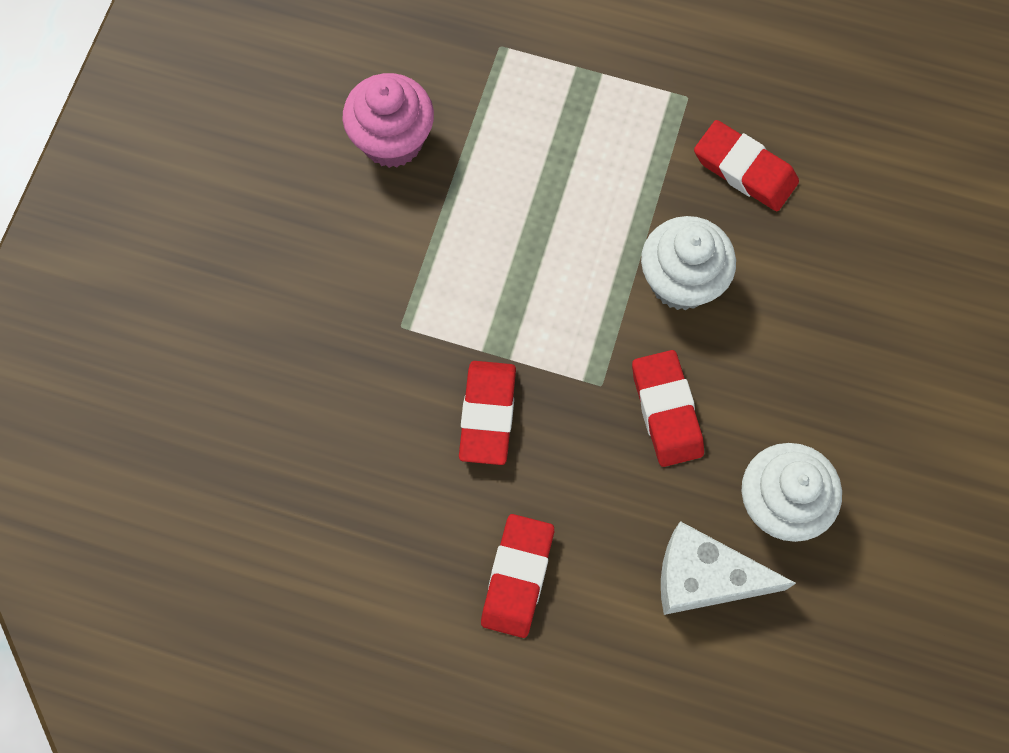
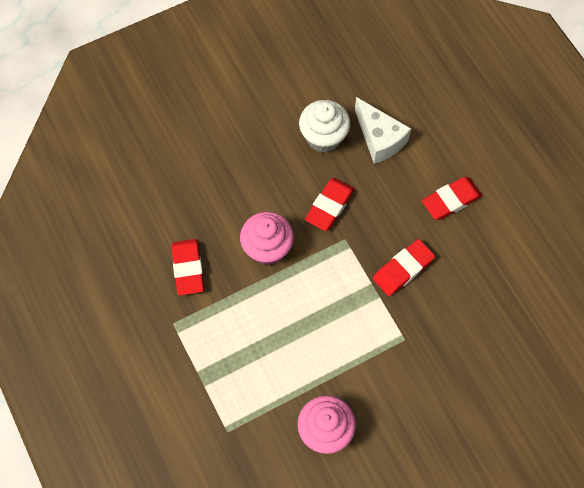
camera: 135 degrees left, 5 degrees down
(681, 281) = (267, 248): white cupcake -> pink cupcake

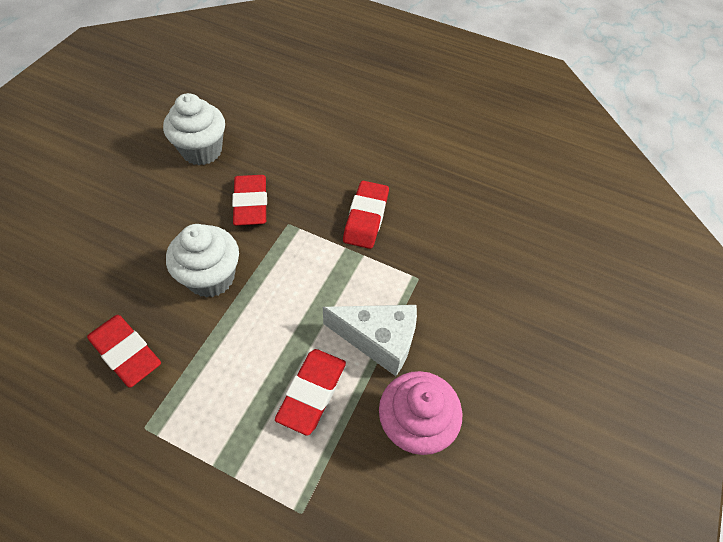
camera: 40 degrees left, 10 degrees down
(267, 248) = (211, 277): pink cupcake -> white cupcake
(379, 139) = (258, 126): white cheese -> white cheese (378, 340)
(451, 200) = (362, 141): red eraser -> red eraser (312, 392)

